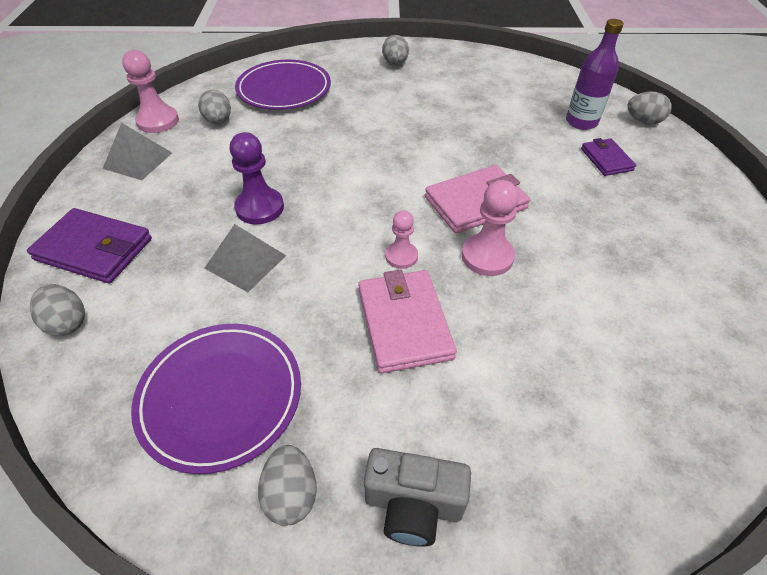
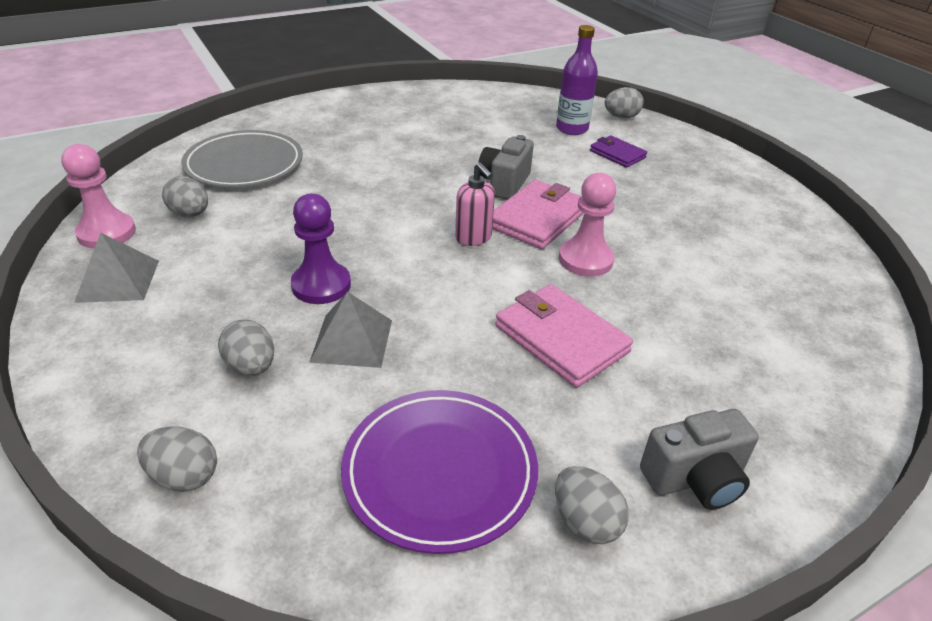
camera: 30 degrees left, 10 degrees down
(94, 249) = (147, 390): purple wallet -> none
(284, 89) = (244, 164): purple plate -> grey plate
(395, 63) = (350, 114): grey egg -> grey egg (251, 366)
(401, 256) = (509, 284): pink pawn -> none
(406, 204) = (473, 238): none -> pink soap dispenser
(473, 160) = (504, 183): none -> grey camera

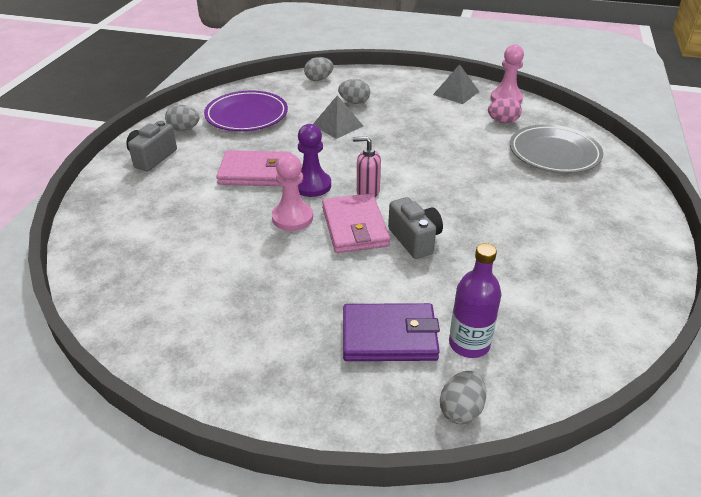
camera: 135 degrees right, 0 degrees up
(190, 214) = (503, 121): grey egg -> pink egg
(321, 285) = (387, 132): purple pawn -> purple pawn (312, 185)
(617, 154) = (389, 336): purple wallet -> purple wallet, size x1.68

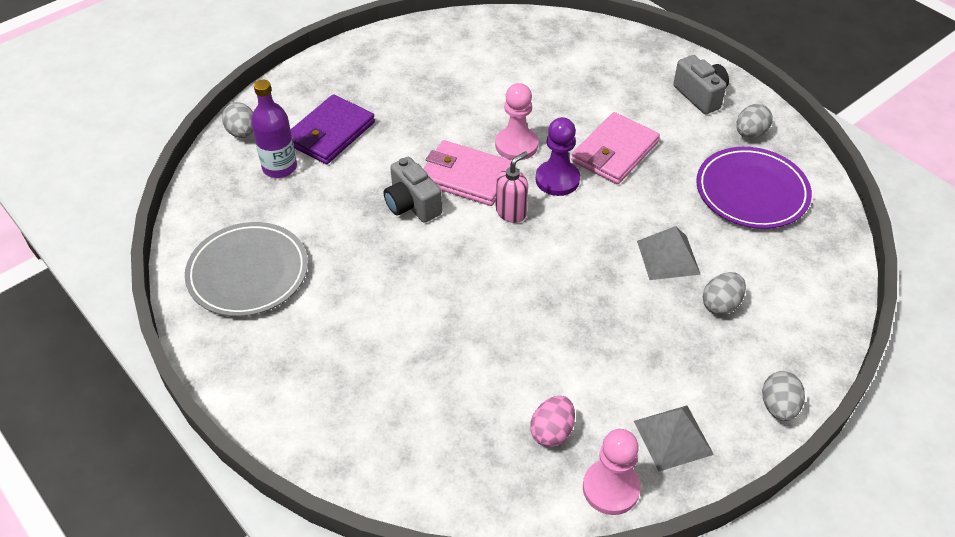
camera: 125 degrees right, 10 degrees up
(319, 79) = (819, 303): grey egg -> grey egg (778, 407)
(415, 240) = (412, 205): grey camera -> grey camera turned 45 degrees clockwise
(554, 153) = (437, 426): grey plate -> grey plate (248, 273)

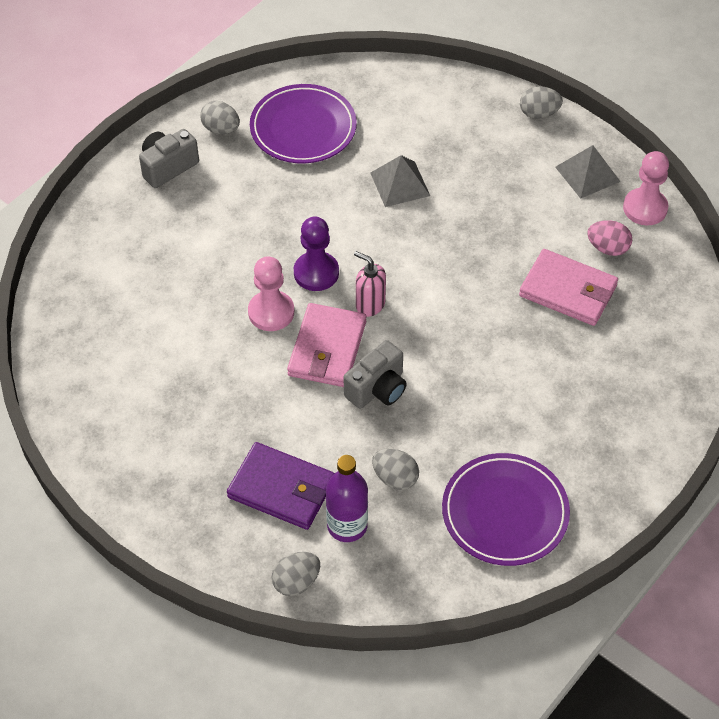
camera: 100 degrees left, 5 degrees up
(248, 273) = (505, 512): grey plate -> purple plate
(614, 152) = (266, 231): pink wallet -> pink wallet (568, 291)
(721, 304) = (445, 148): grey egg -> grey egg (395, 478)

